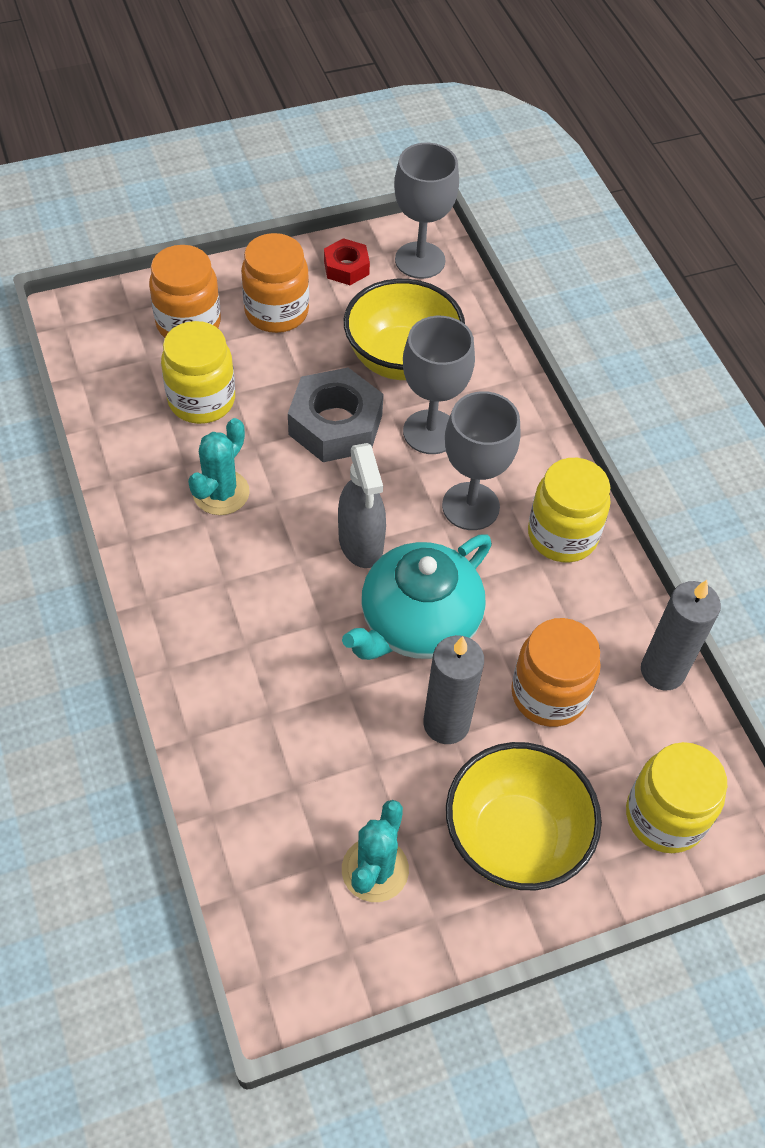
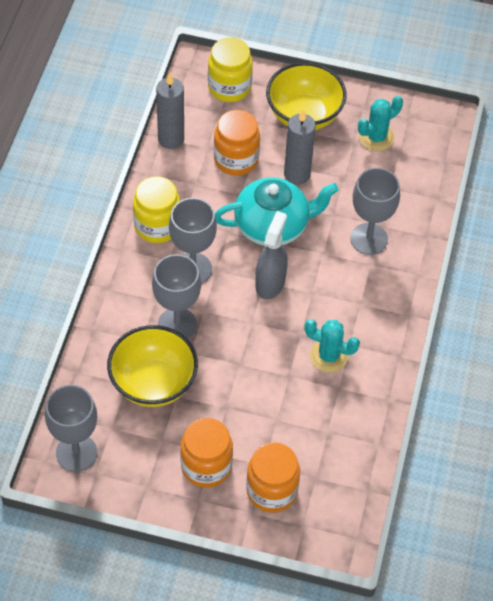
camera: 145 degrees left, 0 degrees up
(201, 400) = (300, 425): yellow jar -> none
(221, 493) = (328, 356): turquoise cactus -> turquoise cactus turned 45 degrees clockwise
(272, 681) = (369, 239): none -> grey goblet
(335, 425) = (230, 361): grey nut -> none
(346, 267) = (131, 476): red nut -> none

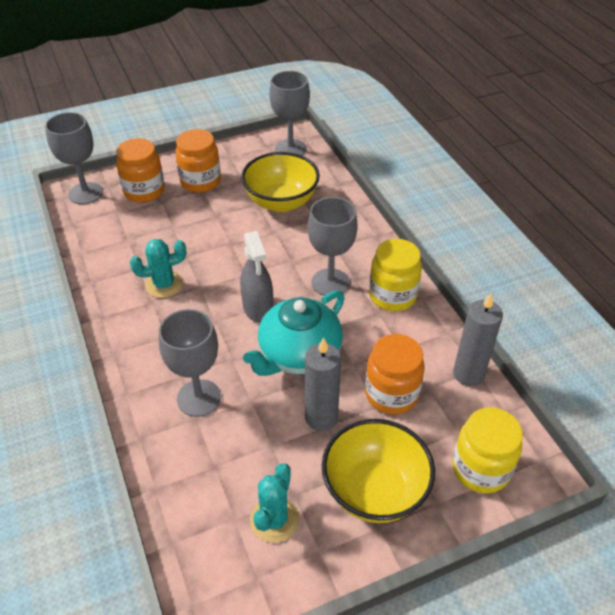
camera: 145 degrees right, 10 degrees down
(177, 324) = (301, 241): grey goblet -> grey goblet (86, 193)

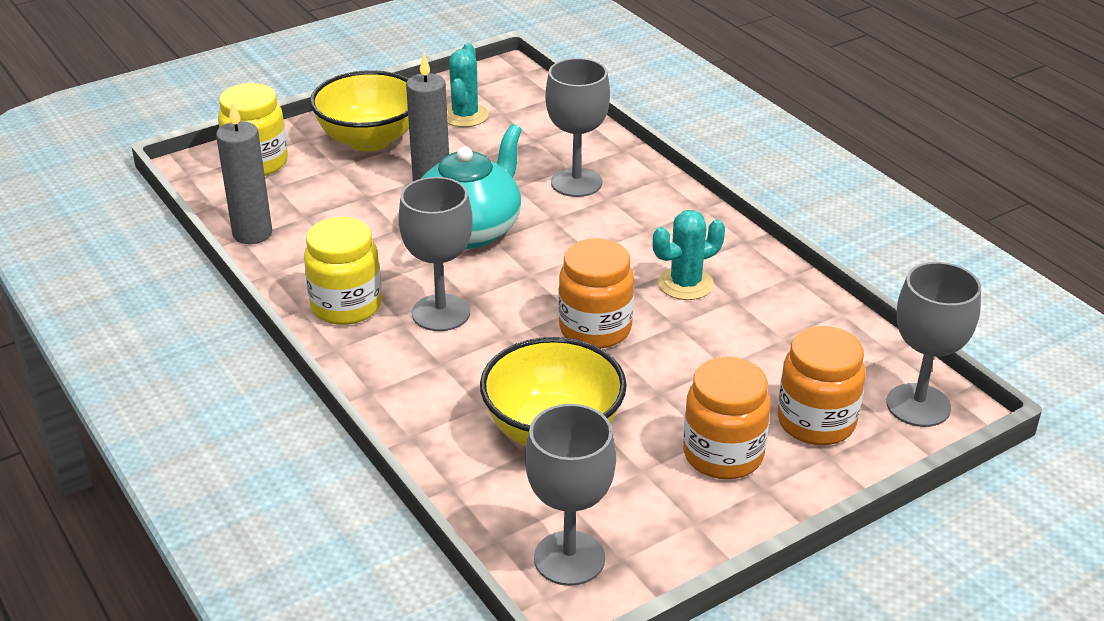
camera: 170 degrees right, 10 degrees down
(258, 308) = (538, 271): grey spray bottle -> none
(391, 394) = (350, 207): orange jar -> orange jar (595, 329)

